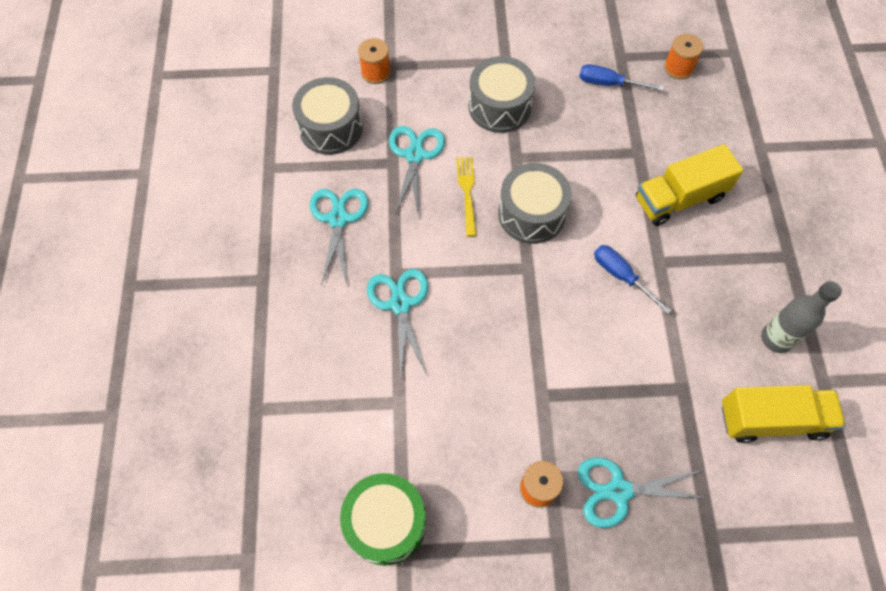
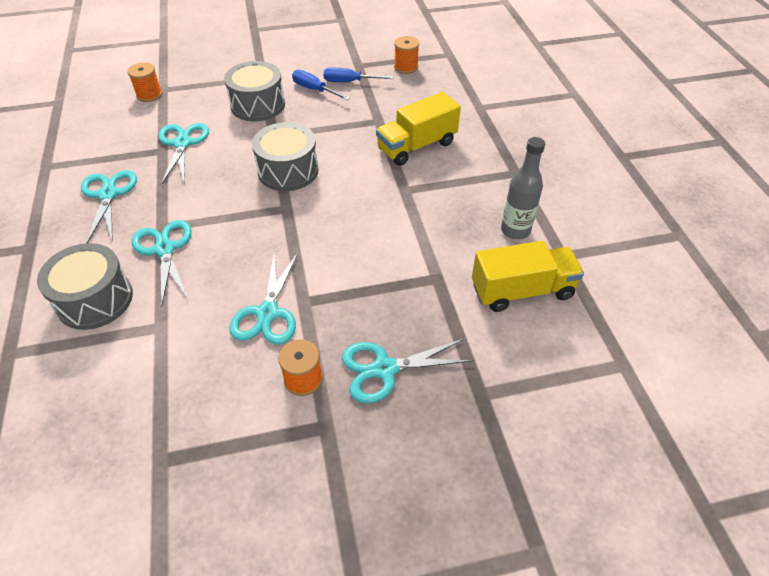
camera: 10 degrees left, 15 degrees down
(331, 128) = (106, 134): grey drum -> grey drum (95, 300)
(386, 523) = (141, 435): green drum -> none
(467, 192) = (229, 163): yellow fork -> none
(505, 404) = (268, 313): none -> turquoise scissors
(621, 276) = (371, 204): blue screwdriver -> blue screwdriver (314, 90)

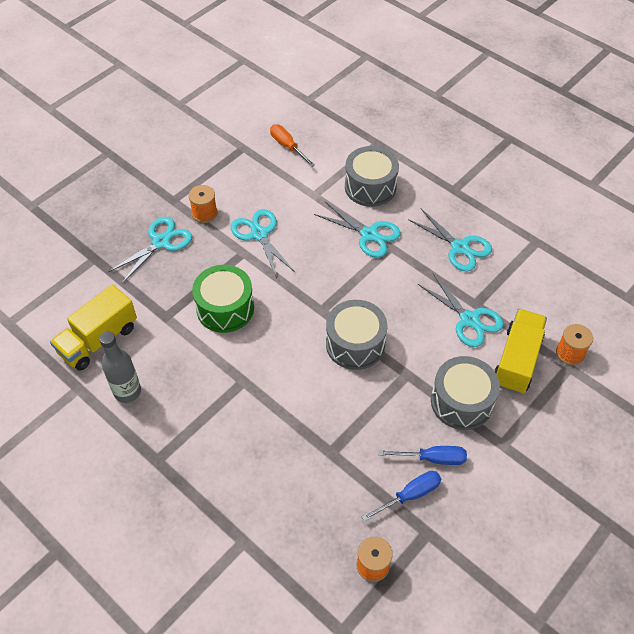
camera: 145 degrees right, 5 degrees up
(106, 421) = (287, 146): none -> orange screwdriver
(372, 255) = (225, 308): none -> green drum
(417, 146) = (269, 439): yellow truck -> yellow truck (516, 360)

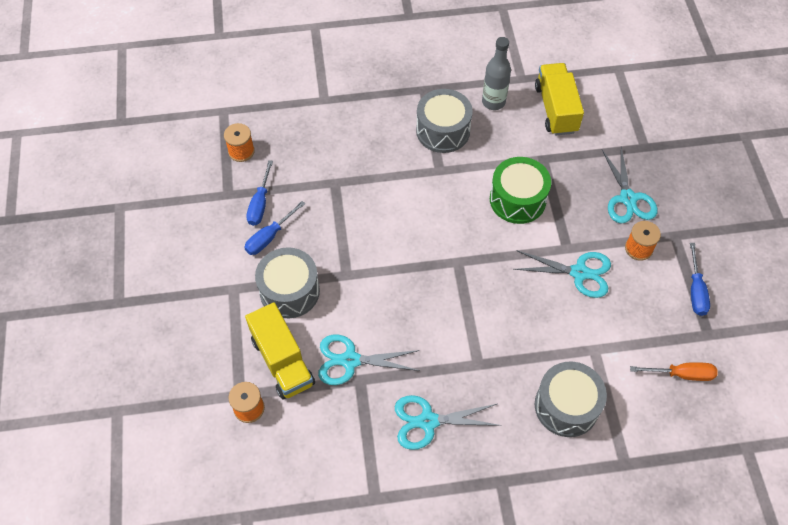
camera: 130 degrees right, 5 degrees up
(213, 168) = (696, 290): none -> blue screwdriver
(355, 344) = (405, 261): grey drum -> grey drum (443, 131)
(369, 234) = (507, 357): turquoise scissors -> none

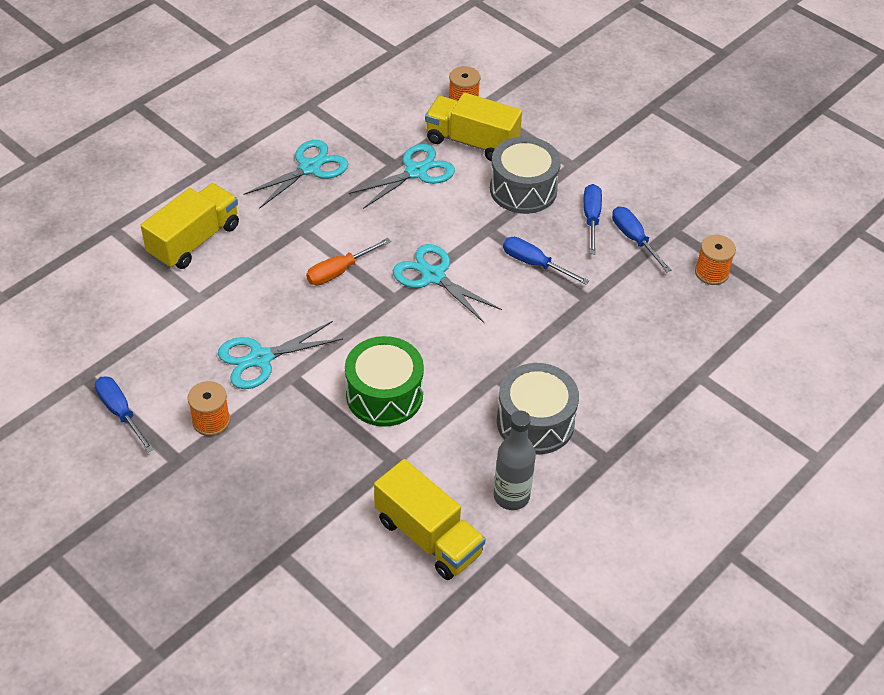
camera: 140 degrees right, 10 degrees down
(342, 228) = (534, 264): none -> blue screwdriver
(566, 406) = (194, 240): grey drum -> yellow truck
(628, 198) = (259, 472): turquoise scissors -> turquoise scissors (433, 276)
(681, 374) = (95, 324): orange screwdriver -> orange screwdriver (339, 271)

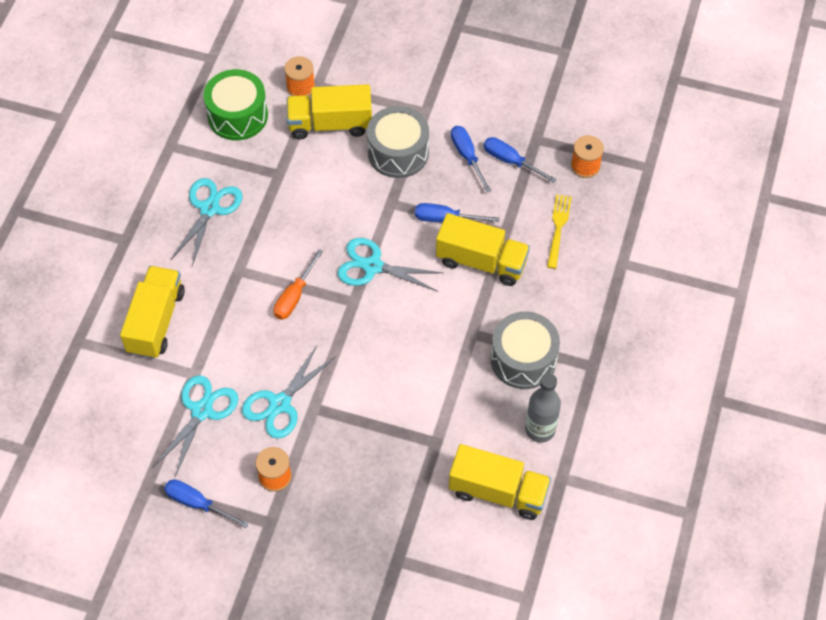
camera: 25 degrees left, 10 degrees up
(384, 395) = (396, 390): green drum -> green drum (237, 115)
(416, 172) = (301, 173): turquoise scissors -> turquoise scissors (202, 411)
(547, 315) = (481, 261): none -> yellow truck
(648, 317) = (558, 228): none -> yellow fork

